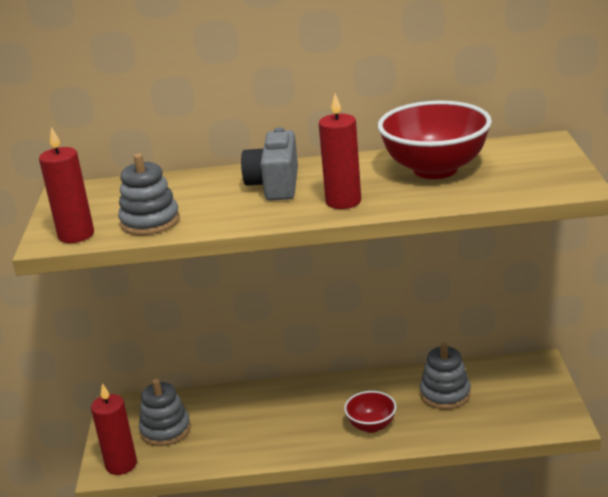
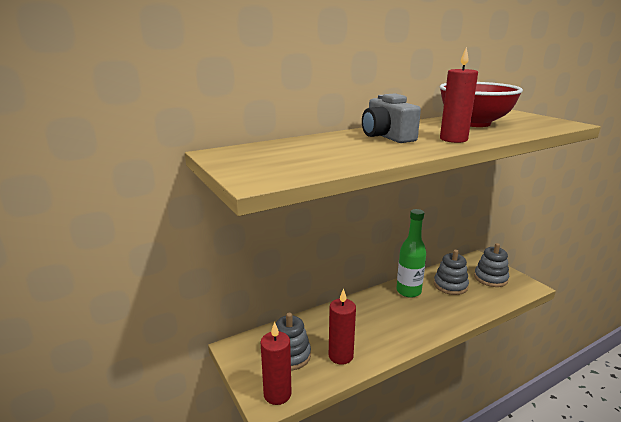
camera: 30 degrees left, 5 degrees down
(76, 235) = (276, 175): red candle -> red candle (340, 356)
(150, 221) = (329, 161): grey stacking toy -> grey stacking toy (490, 278)
(371, 426) = (430, 315): red bowl -> none
(377, 389) = (408, 291): none -> green bottle

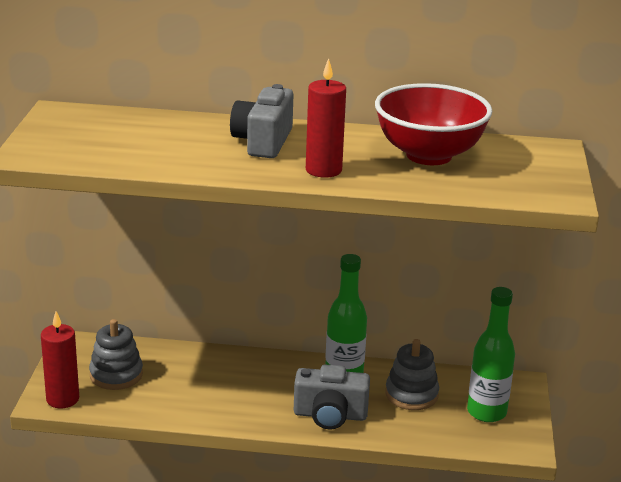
camera: 35 degrees right, 5 degrees up
(340, 356) = (163, 399): red candle -> none
(436, 316) = (330, 415): none -> grey camera
(490, 278) = (486, 412): grey stacking toy -> green bottle

